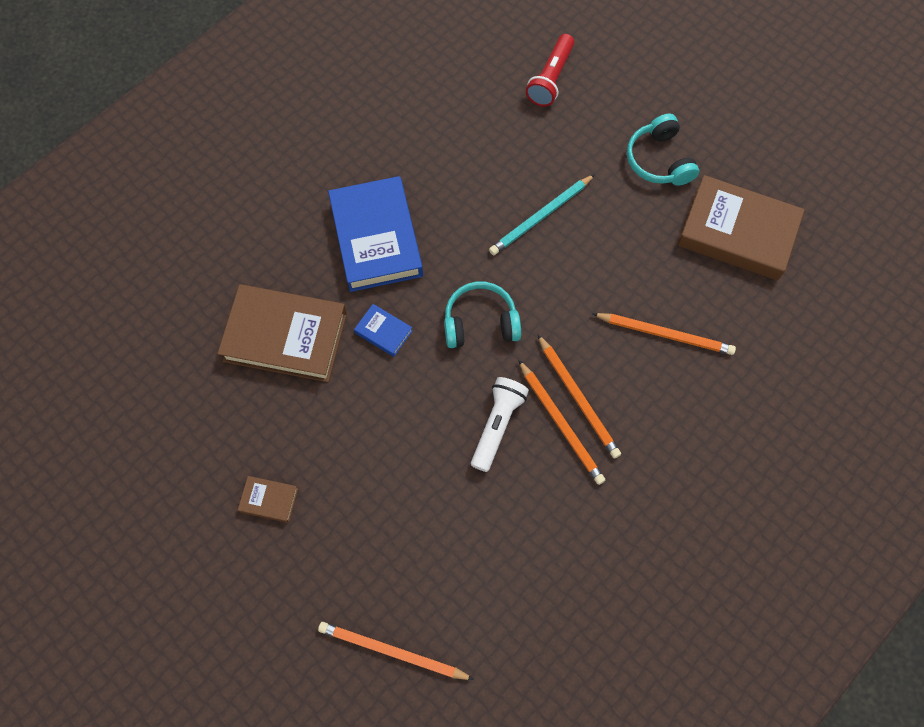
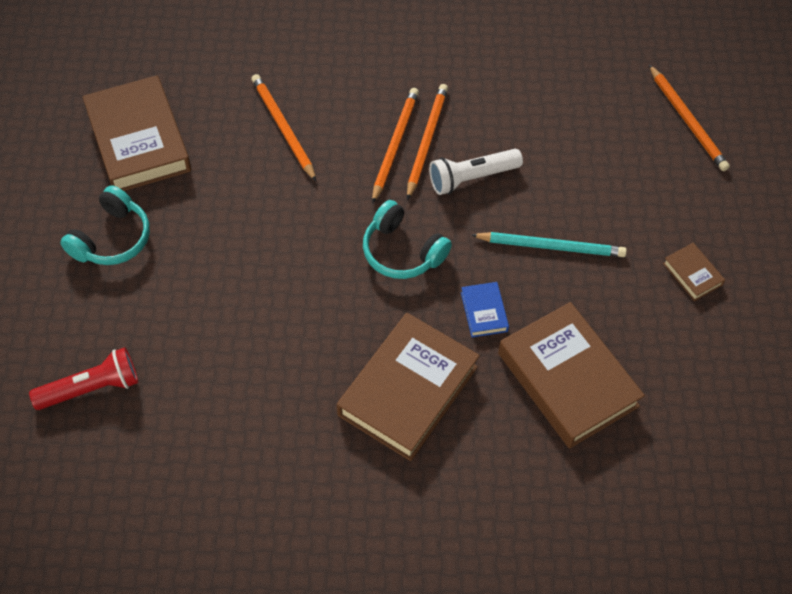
camera: 135 degrees left, 10 degrees down
(376, 238) = (407, 390): blue book -> brown book
(541, 216) = (257, 283): turquoise pencil -> turquoise pencil (550, 246)

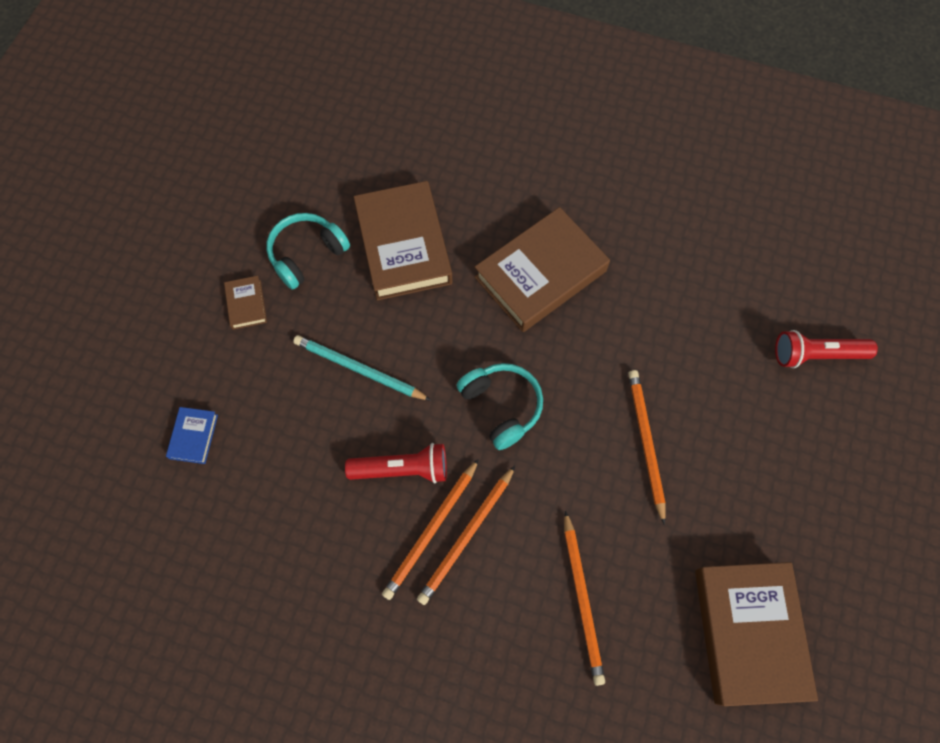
camera: 160 degrees left, 10 degrees up
(112, 238) = (787, 508): turquoise headphones -> turquoise headphones (307, 254)
(471, 178) = (402, 469): white flashlight -> red flashlight
(484, 312) = (448, 324): blue book -> blue book (194, 436)
(687, 120) = (148, 471): orange pencil -> orange pencil (645, 443)

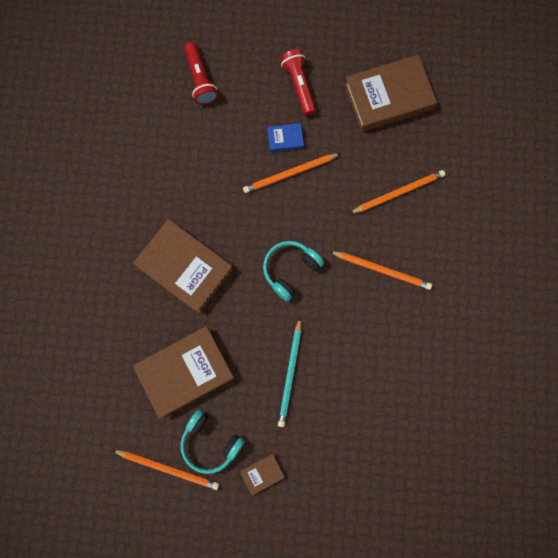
camera: 105 degrees left, 10 degrees up
(194, 436) = (370, 473): blue book -> blue book (285, 139)
(402, 469) = (351, 323): red flashlight -> red flashlight (299, 85)
(432, 530) = (384, 293): orange pencil -> orange pencil (167, 468)

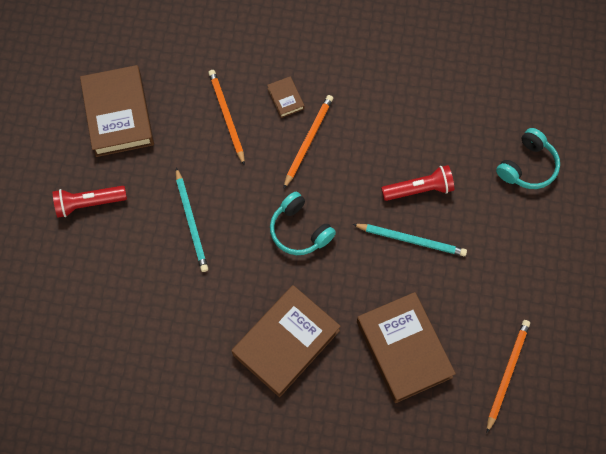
camera: 85 degrees left, 10 degrees down
(200, 79) = (62, 310): red flashlight -> red flashlight (419, 189)
(210, 443) = (480, 327): turquoise headphones -> turquoise headphones (527, 166)
(262, 474) = (513, 276): brown book -> brown book (286, 98)
(285, 139) = (150, 223): blue book -> none
(290, 174) = (191, 221): orange pencil -> turquoise pencil

